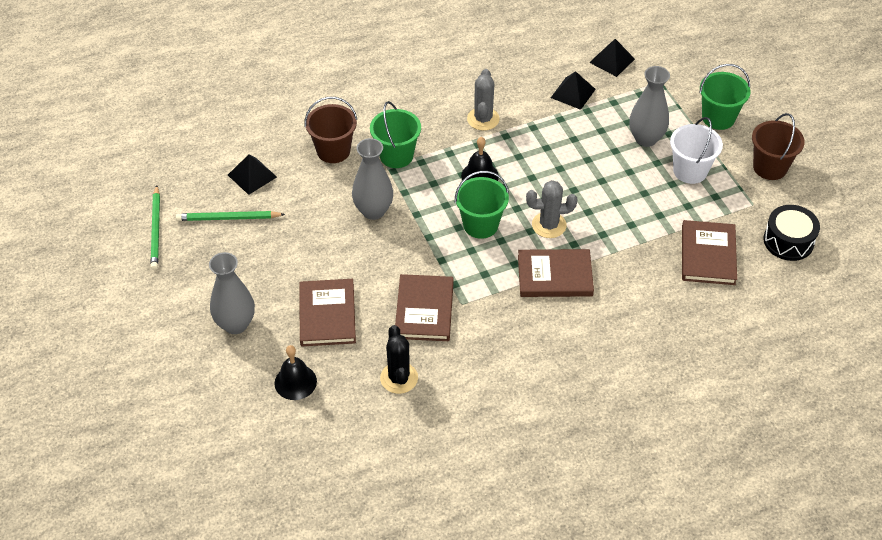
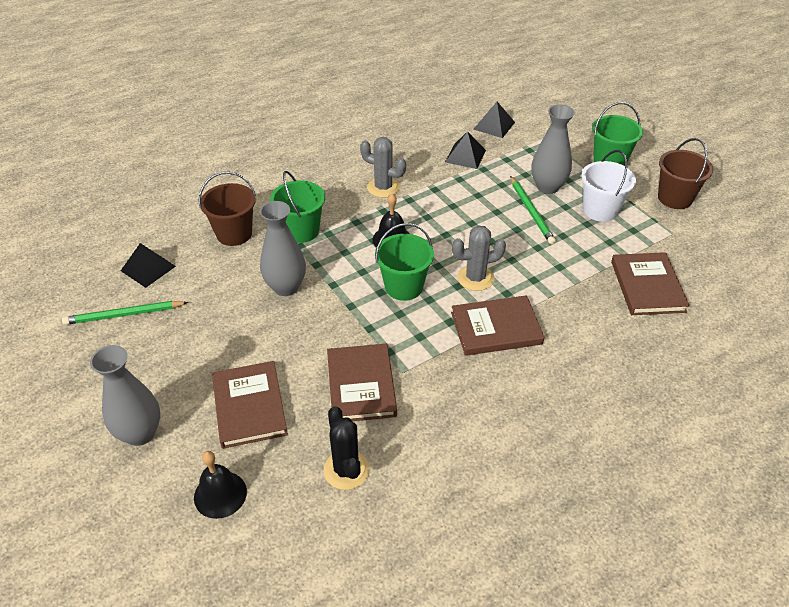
camera: 10 degrees left, 5 degrees down
(156, 230) = (40, 338): green pencil -> green pencil (531, 212)
(483, 119) = (383, 187): grey cactus -> grey cactus turned 60 degrees counterclockwise
(788, 241) = (721, 263): black drum -> none

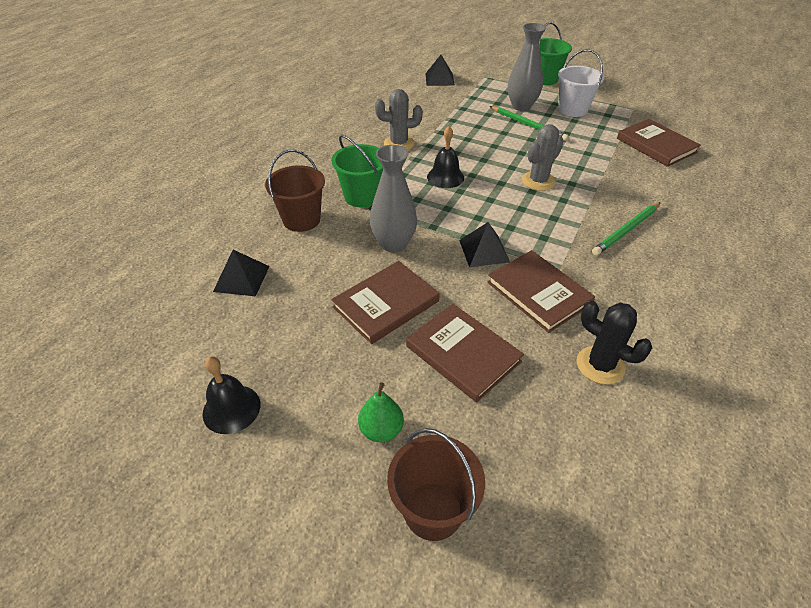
camera: 30 degrees left, 0 degrees up
(124, 315) = (256, 329): green pencil -> green pencil (626, 230)
(140, 433) = (381, 430): grey vase -> green pear
(220, 494) = (517, 444): black bell -> black bell (231, 408)
(404, 287) = (492, 207): green bucket -> none
(465, 156) = (440, 104): black pyramid -> black pyramid (484, 251)
(496, 328) = (591, 209): brown book -> brown book (386, 304)
(675, 198) = (610, 88): brown bucket -> brown bucket (433, 510)

